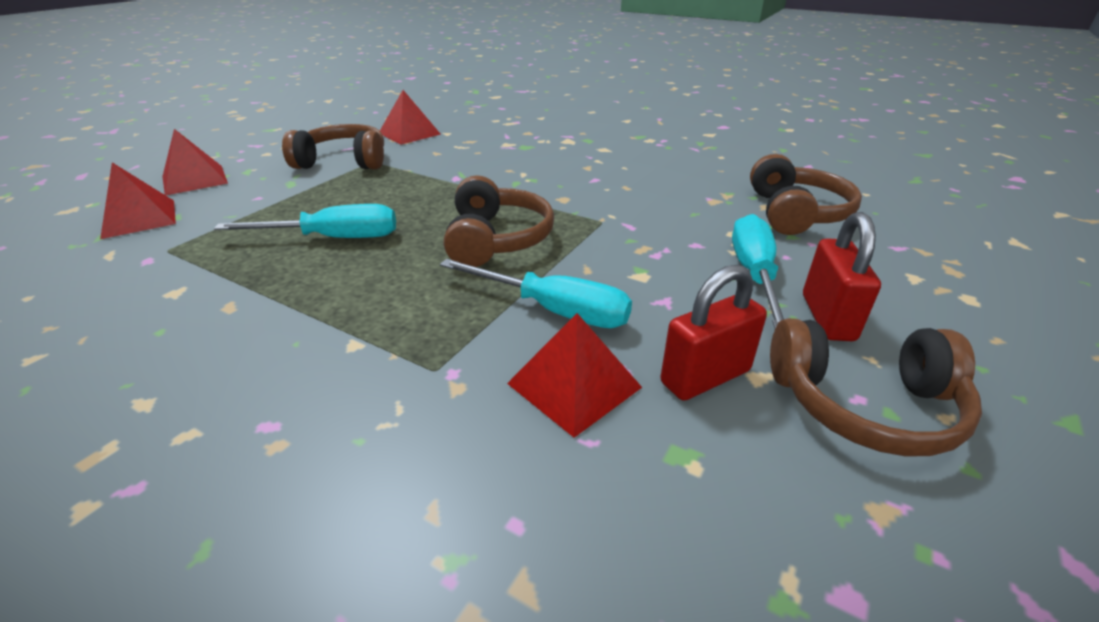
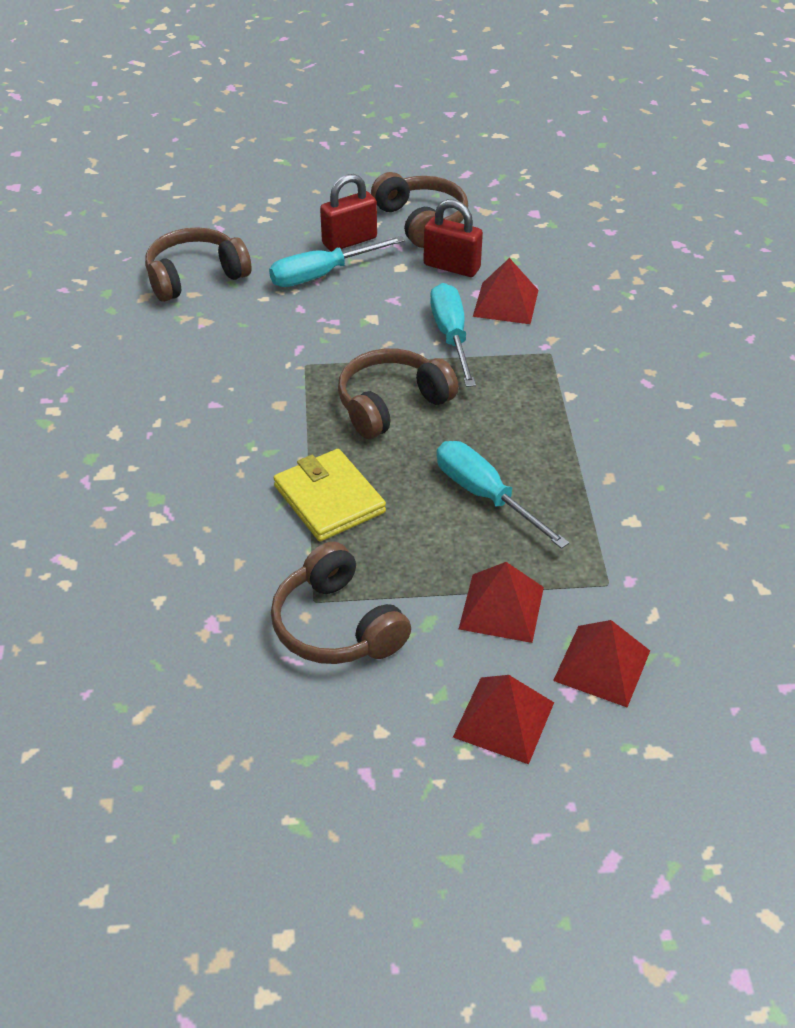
camera: 125 degrees left, 10 degrees up
(409, 133) = (191, 637): red pyramid -> red pyramid (501, 607)
(438, 186) = (329, 499): none -> yellow wallet

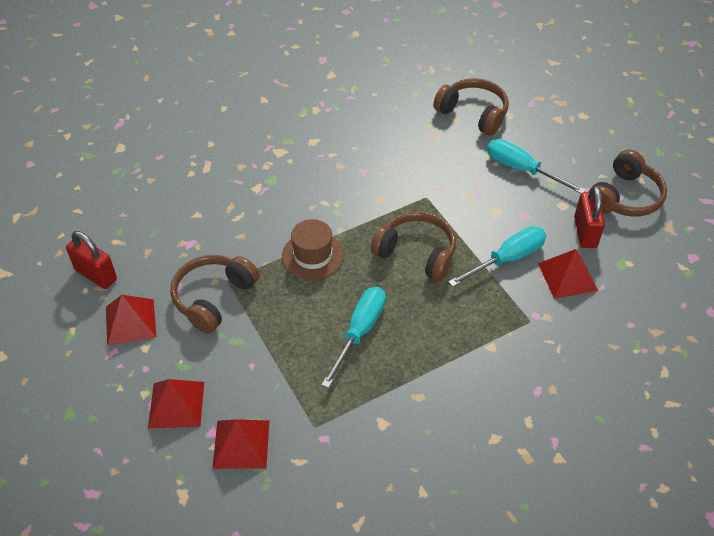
camera: 65 degrees right, 5 degrees up
(329, 499) = (312, 255): yellow wallet -> brown hat
(349, 241) = (569, 169): red padlock -> red padlock (96, 275)
(501, 607) = (265, 374): red pyramid -> red pyramid (130, 321)

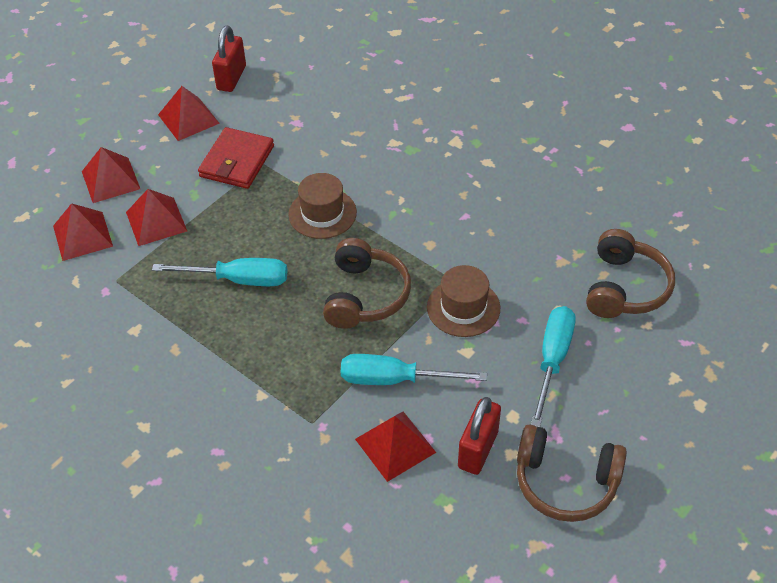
camera: 70 degrees right, 0 degrees up
(213, 298) = (237, 161): brown headphones -> red wallet
(255, 378) = (156, 221): none -> red pyramid
(454, 200) = (463, 307): none -> brown hat
(507, 259) = (395, 379): turquoise screwdriver -> turquoise screwdriver turned 150 degrees clockwise
(585, 232) = (478, 449): red padlock -> red padlock turned 45 degrees counterclockwise

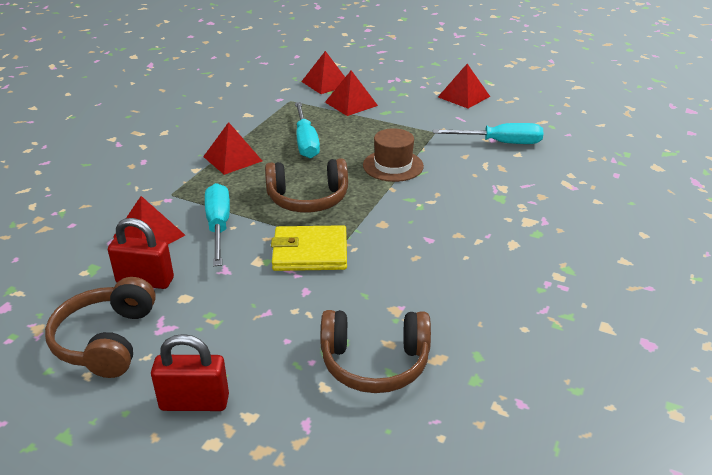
camera: 75 degrees right, 15 degrees down
(111, 180) = (383, 82): red pyramid -> red pyramid (232, 159)
(231, 78) = (523, 104): red padlock -> red padlock (194, 402)
(237, 161) = (430, 122): red wallet -> none
(463, 307) = (310, 252): brown hat -> yellow wallet
(552, 360) = (257, 316): turquoise screwdriver -> turquoise screwdriver (500, 143)

